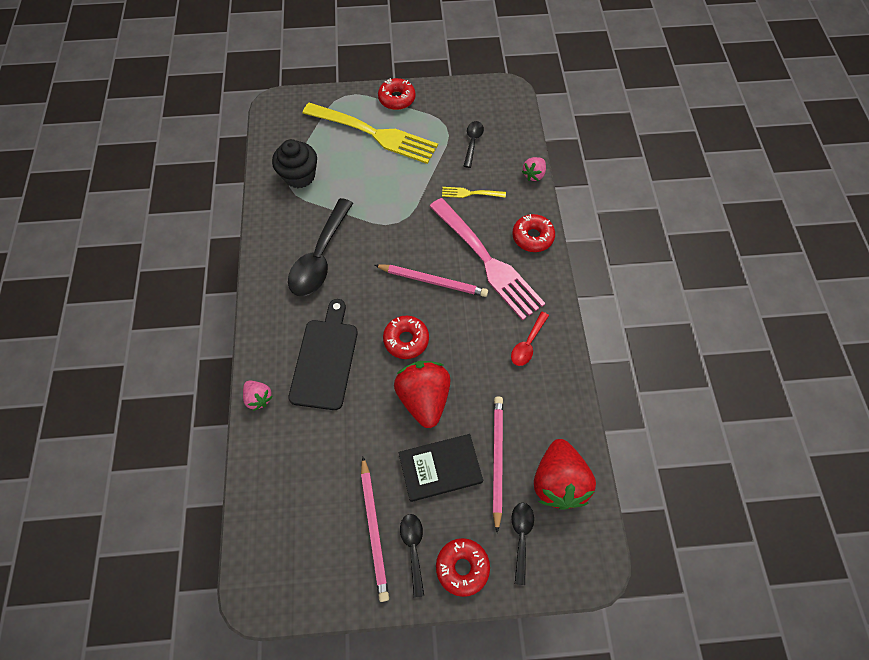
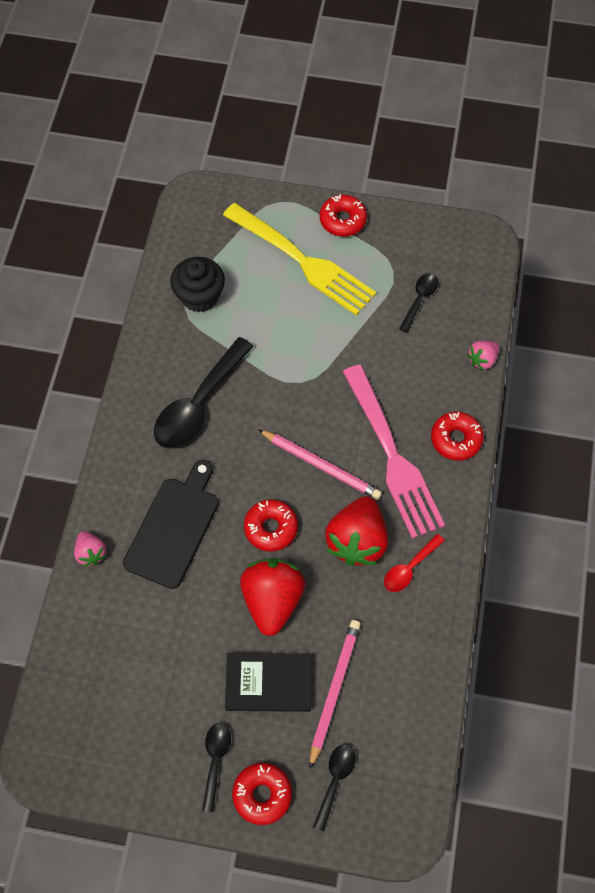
camera: 15 degrees right, 0 degrees up
(374, 529) = (179, 728): pink pencil -> none
(471, 193) = (398, 366): yellow fork -> none
(558, 481) = (395, 732): red strawberry -> red strawberry (357, 541)

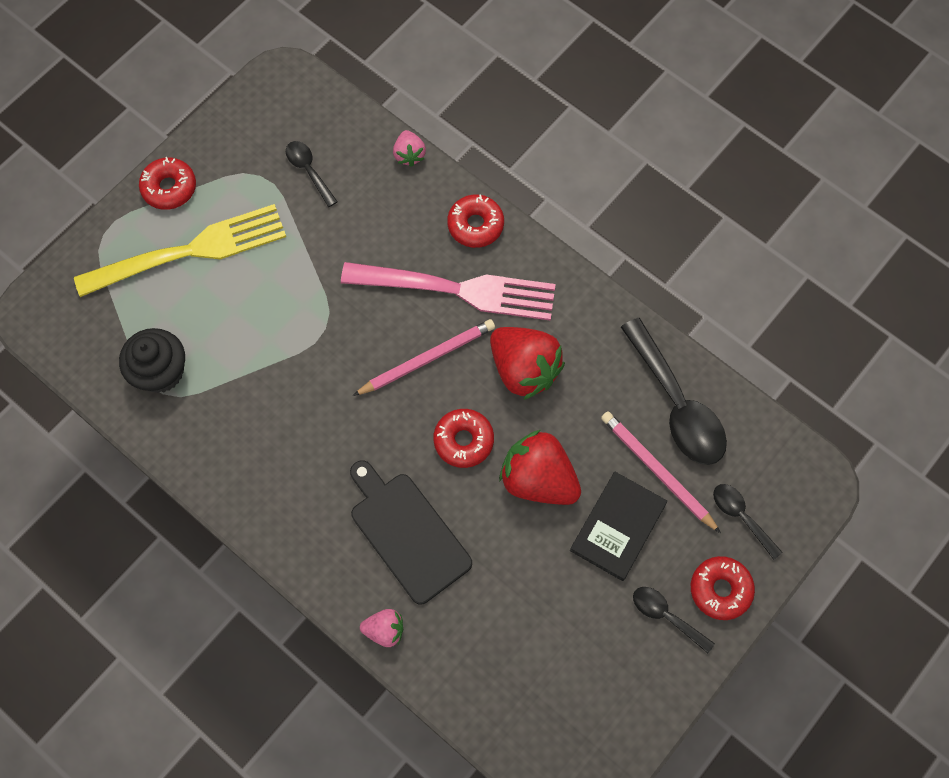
camera: 60 degrees left, 5 degrees up
(199, 404) = (286, 438): black spoon -> black spoon (676, 404)
(409, 568) = (578, 339): red spoon -> none

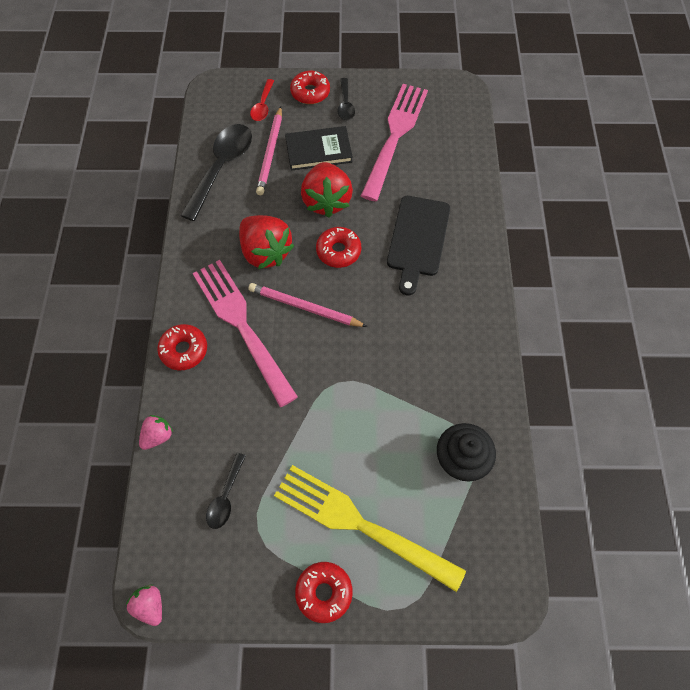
camera: 130 degrees left, 5 degrees down
(384, 630) = (477, 212): pink strawberry -> pink strawberry (150, 605)
(524, 369) = (265, 252): red strawberry -> red strawberry turned 135 degrees clockwise
(566, 632) = (395, 137): none -> pink fork
(741, 517) = (263, 105): black spoon -> red spoon

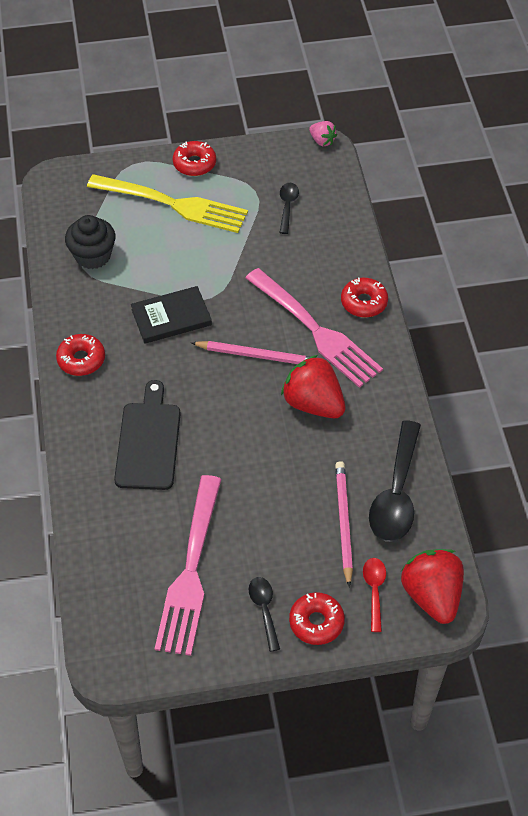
camera: 170 degrees right, 10 degrees down
(158, 436) = (360, 237): pink strawberry -> none
(318, 150) = (284, 535): black book -> black book (171, 317)
(326, 201) = (260, 471): red strawberry -> red strawberry (432, 595)
(338, 251) = (234, 416): red donut -> red donut (81, 359)

